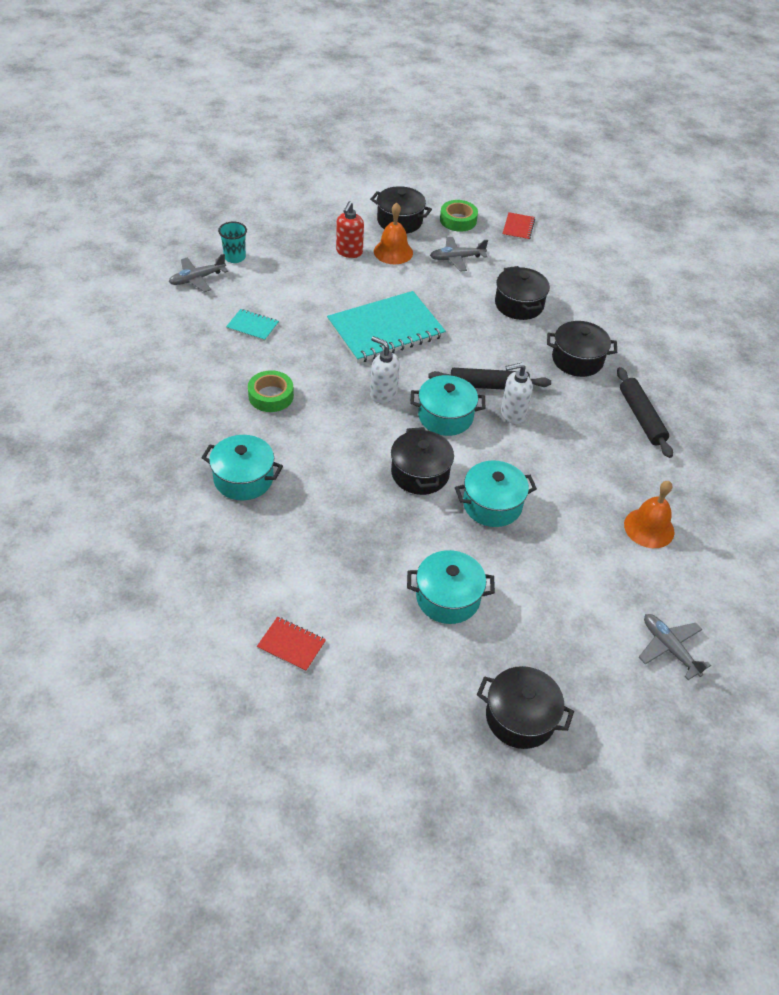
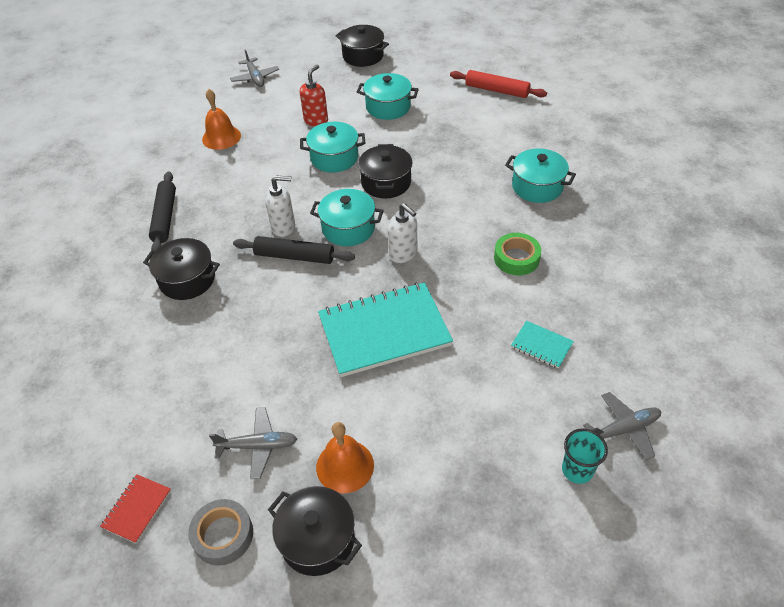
camera: 165 degrees left, 0 degrees up
(291, 645) = (497, 90): red notebook -> red rolling pin
(349, 252) = (409, 470): red soap dispenser -> red soap dispenser (316, 120)
(458, 220) = (223, 535): green tape -> grey tape
(519, 304) = (212, 358): black pot -> none

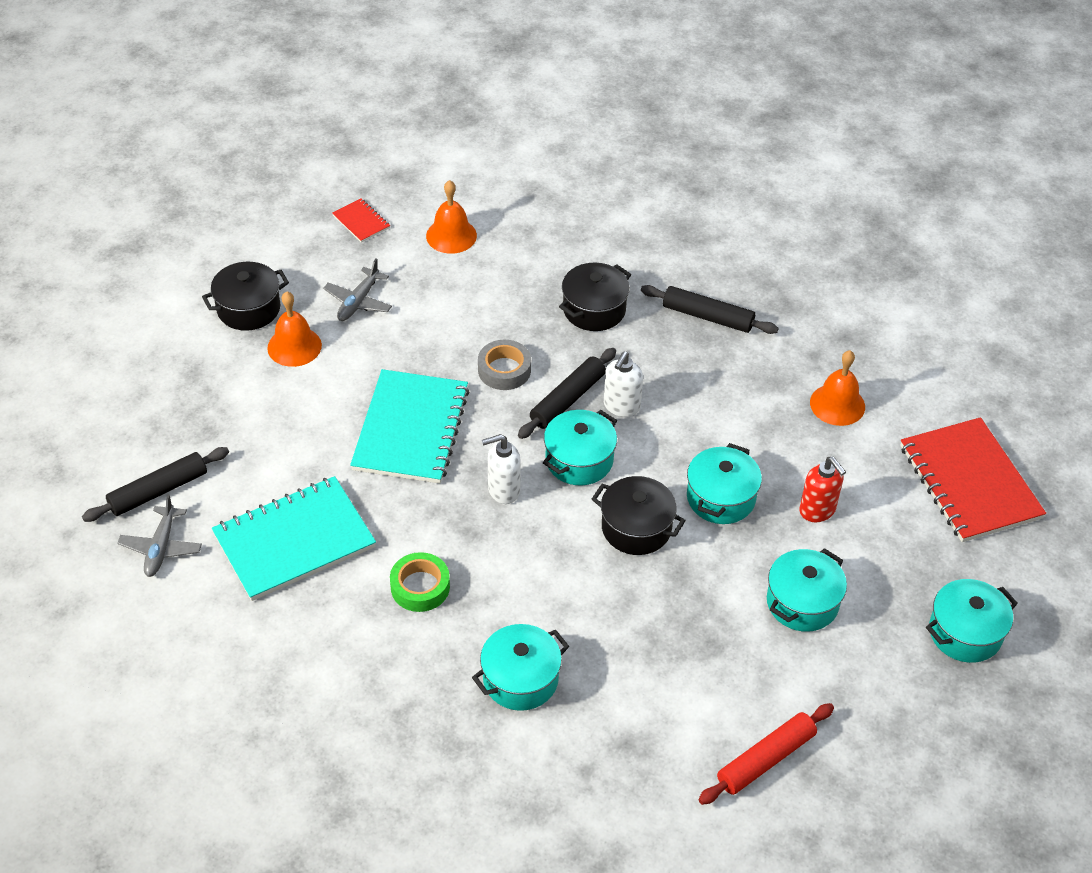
camera: 115 degrees right, 0 degrees up
(130, 418) = (451, 235): none -> orange bell
(223, 535) = (298, 260): grey tape -> grey tape (504, 370)
(255, 78) = (970, 482): grey plane -> red notebook
(363, 56) = (965, 633): black pot -> turquoise pot
(541, 345) = (294, 541): turquoise notebook -> turquoise notebook, size x2.28
(577, 470) = (158, 491): turquoise cup -> black rolling pin

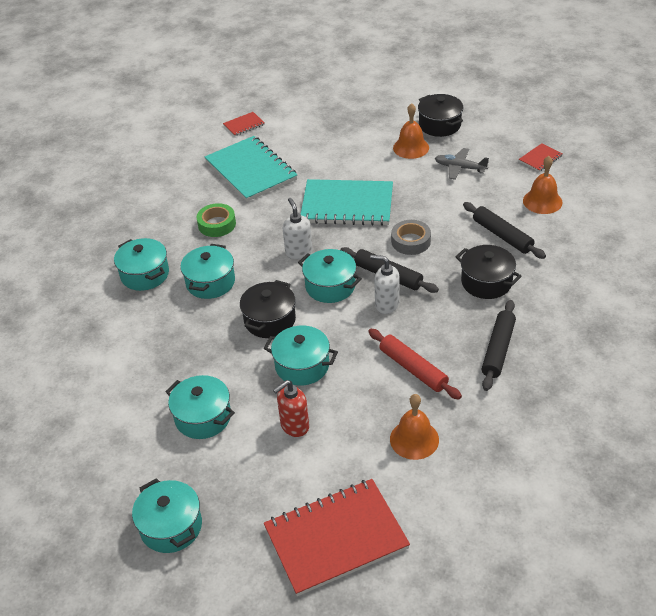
camera: 90 degrees right, 5 degrees down
(158, 491) = (285, 117): black rolling pin -> black rolling pin (502, 235)
(161, 547) = (244, 125): grey plane -> red notebook
(551, 595) = (210, 282): none -> turquoise pot
(765, 759) = (70, 398): red rolling pin -> red rolling pin (413, 369)

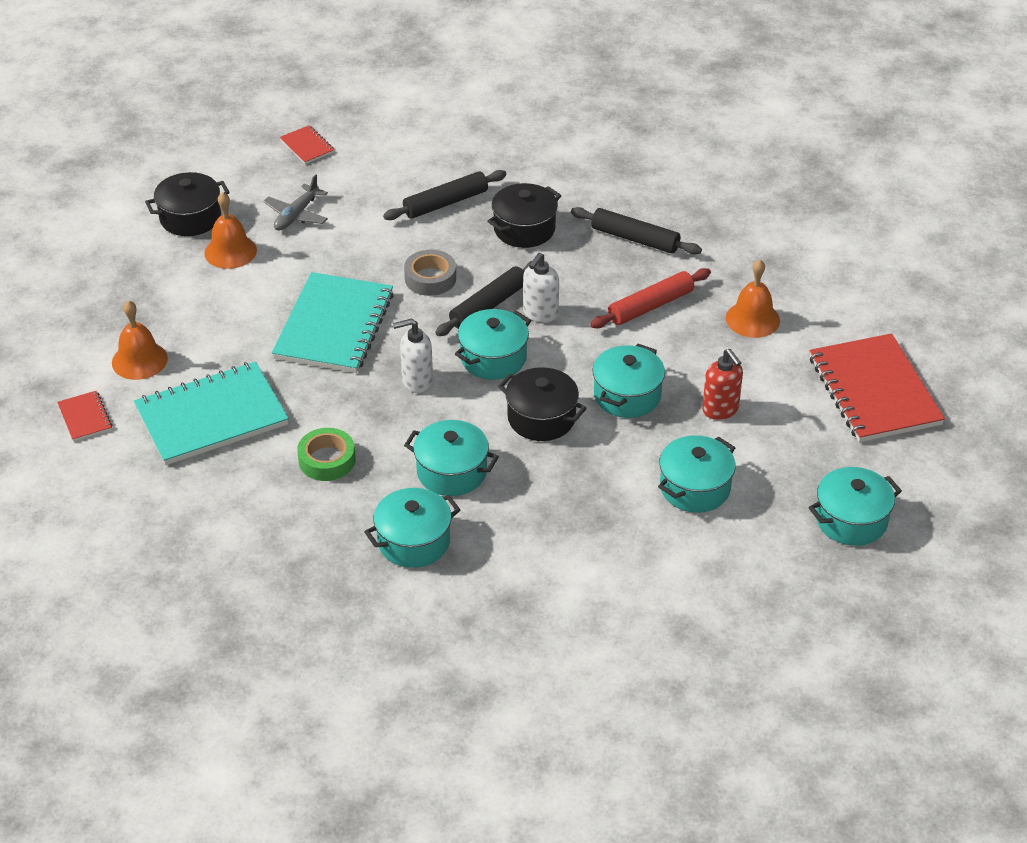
camera: 85 degrees left, 0 degrees up
(542, 201) = (393, 161): orange bell -> orange bell (139, 360)

